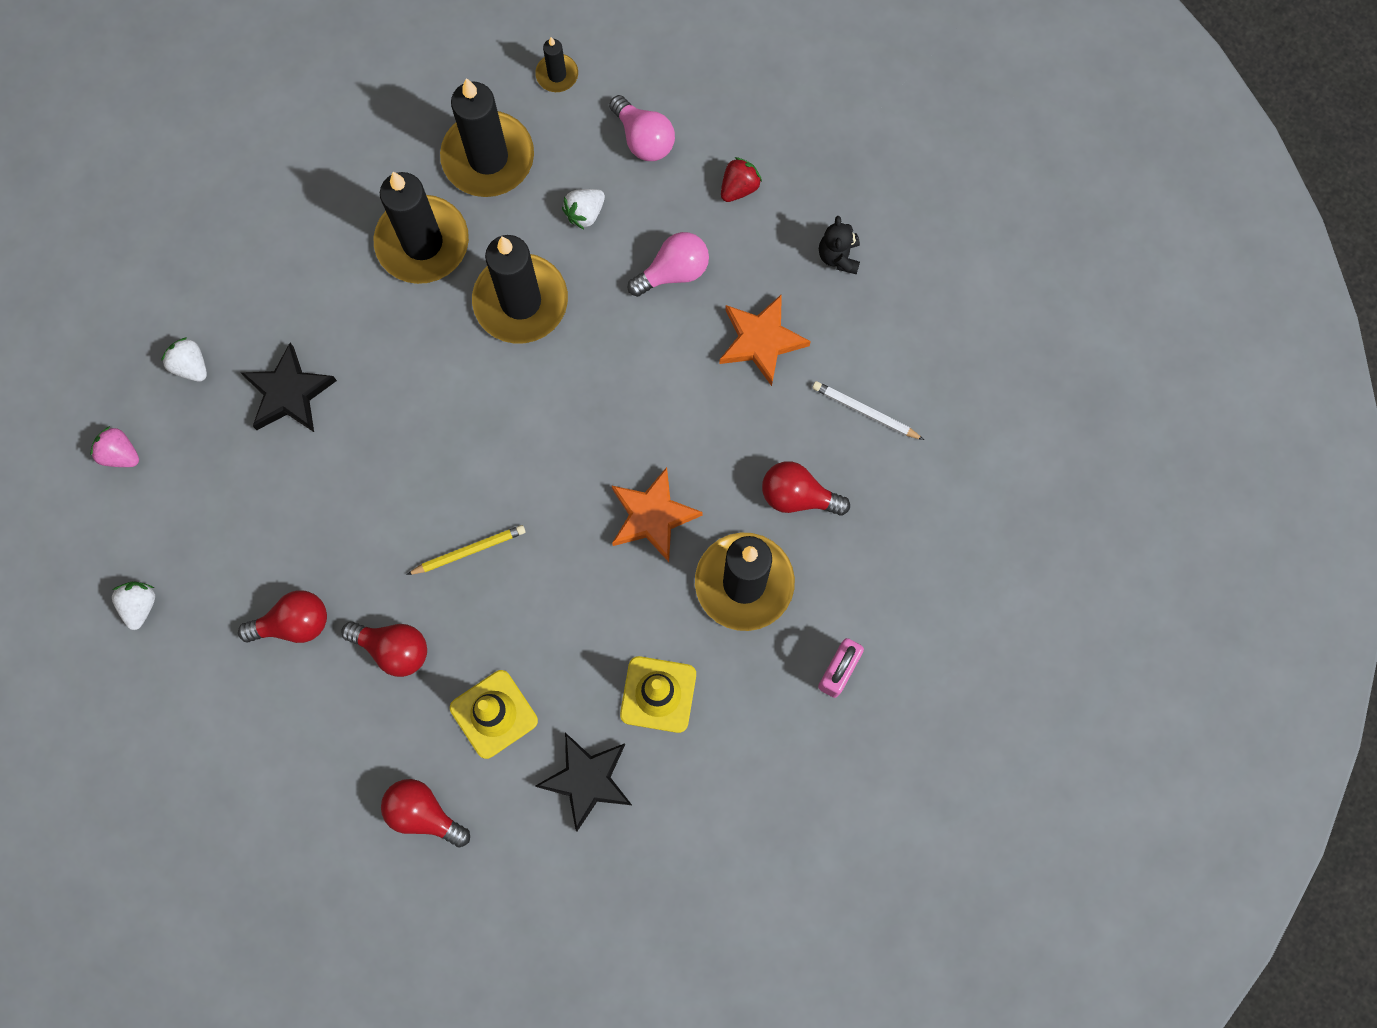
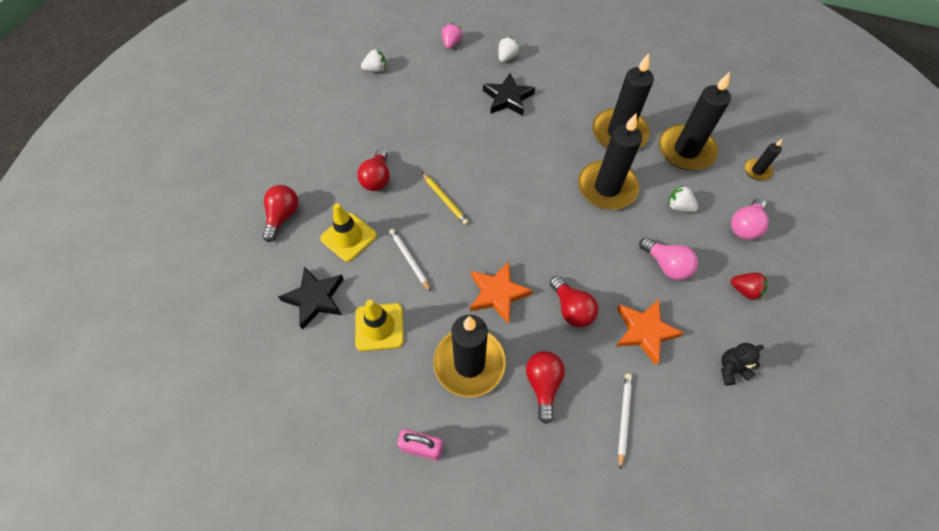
camera: 75 degrees right, 15 degrees down
(294, 623) = (381, 131): red light bulb -> red light bulb (571, 309)
(561, 629) = (409, 260): none -> white pencil

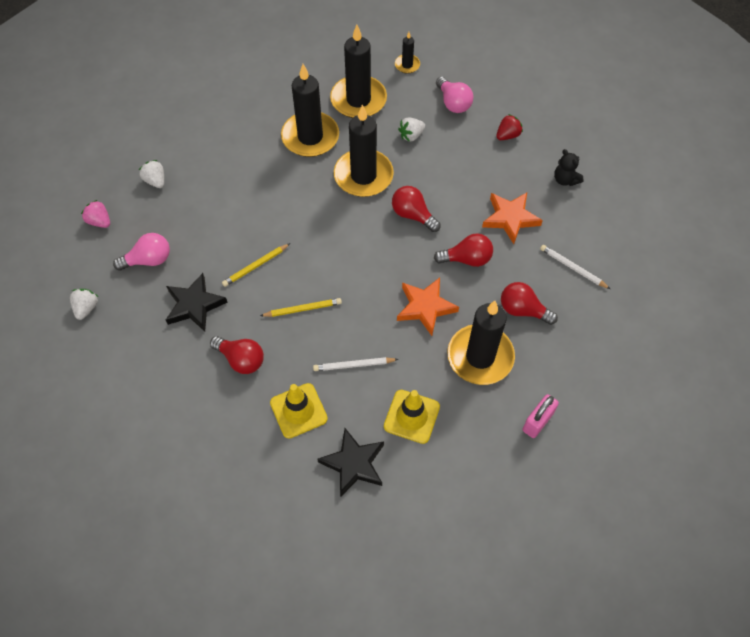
camera: 65 degrees left, 0 degrees up
(283, 216) = (237, 467): red light bulb -> red light bulb (413, 215)
(467, 151) = (255, 266): none -> yellow pencil
(507, 98) = (211, 204): black star -> black star (194, 305)
(666, 265) = (460, 173): pink light bulb -> pink light bulb (148, 260)
(731, 369) = (565, 180): black teddy bear -> black teddy bear turned 45 degrees counterclockwise

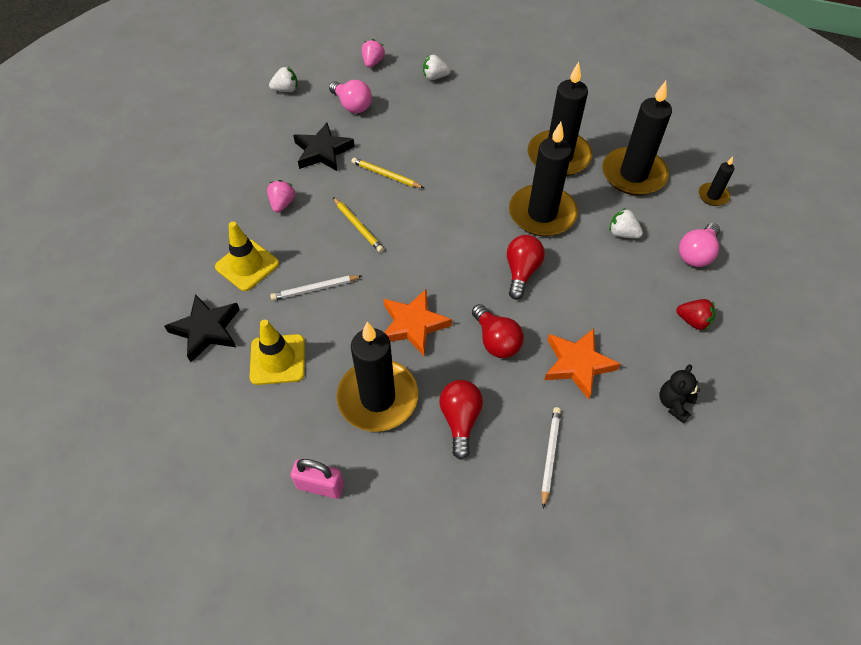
camera: 65 degrees right, 5 degrees down
(155, 181) = (435, 77): white strawberry -> white strawberry turned 120 degrees counterclockwise
(241, 360) = (282, 204): red light bulb -> pink strawberry
(353, 365) = (315, 289): white pencil -> white pencil turned 75 degrees counterclockwise

